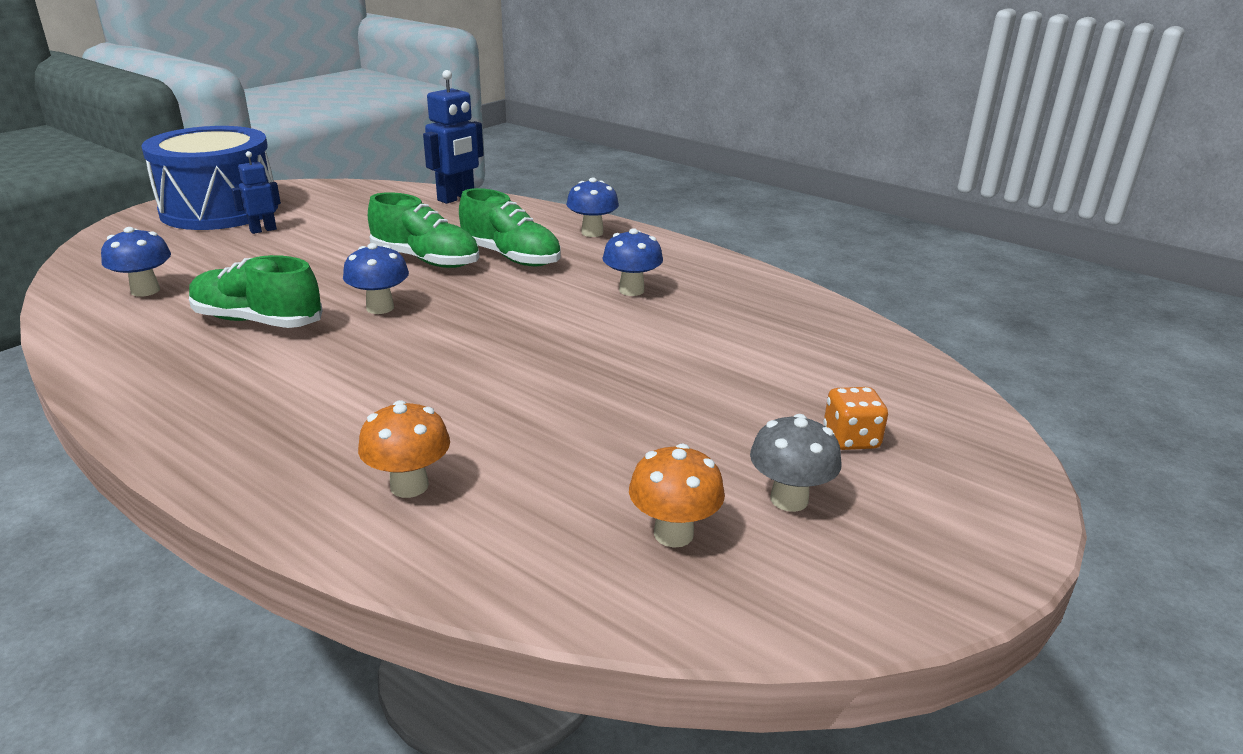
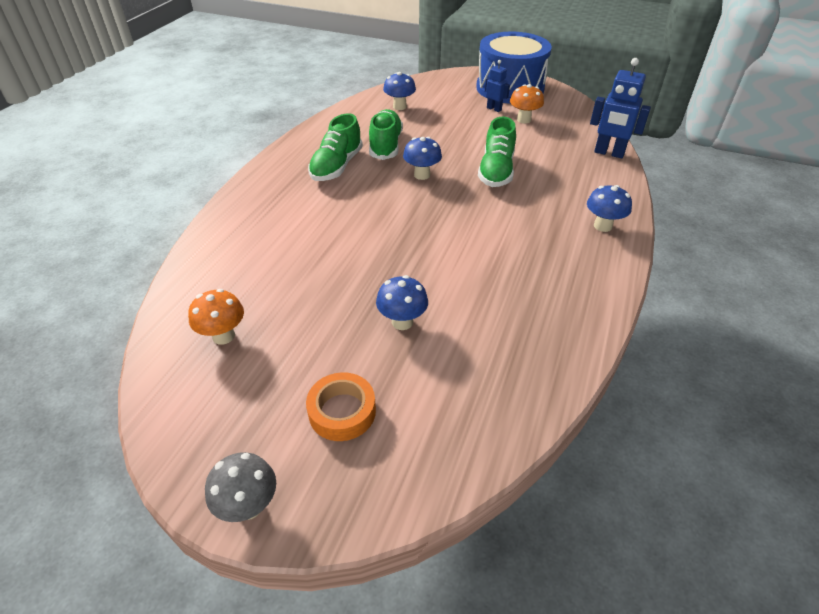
camera: 75 degrees right, 15 degrees up
(409, 486) = (250, 236): orange mushroom -> orange mushroom (524, 120)
(510, 257) = (527, 200): green shoe -> green shoe (336, 166)
(631, 290) = (512, 265): blue mushroom -> blue mushroom (402, 322)
(789, 499) = (263, 383): grey mushroom -> grey mushroom (249, 506)
(851, 439) = (342, 411): orange dice -> orange tape

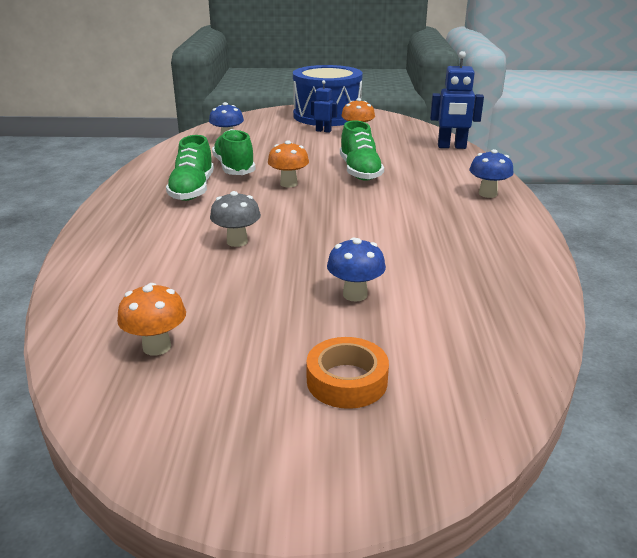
camera: 20 degrees left, 15 degrees down
(249, 506) = (300, 494): grey mushroom -> grey mushroom (237, 241)
(422, 175) = (288, 184): blue mushroom -> orange mushroom

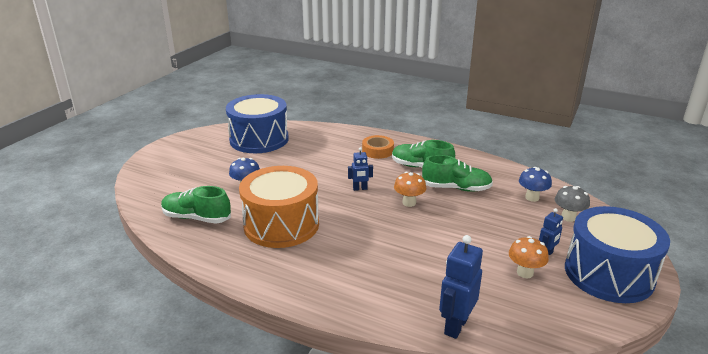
camera: 115 degrees right, 0 degrees up
(157, 347) = (259, 139): orange mushroom -> blue drum
(237, 241) = (333, 169): grey mushroom -> grey mushroom (568, 217)
(280, 213) = (360, 189): none -> blue robot
(347, 381) = (193, 169): orange tape -> orange tape (377, 151)
(360, 171) = (415, 241): green shoe -> green shoe (196, 218)
(415, 239) = (281, 225): none -> orange drum
(487, 194) = (321, 290): blue mushroom -> none

